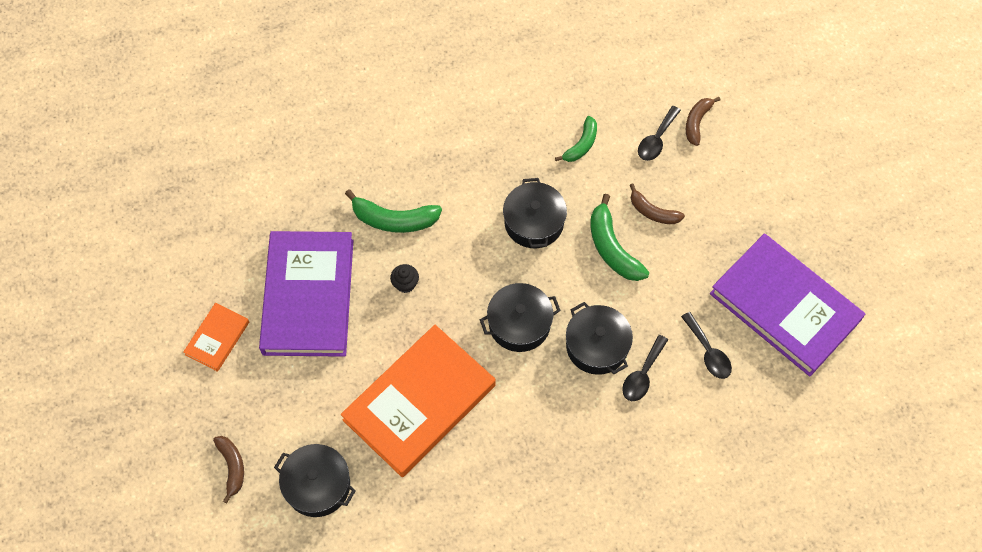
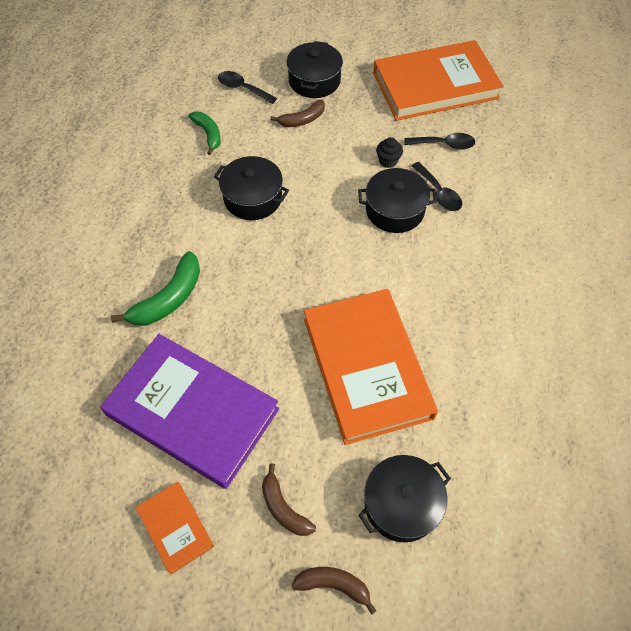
camera: 60 degrees left, 5 degrees down
(405, 284) = (240, 321): black cupcake -> black cupcake (388, 161)
(519, 324) = (339, 253): black pot -> black pot (314, 80)
(612, 248) = (315, 159): green banana -> none
(656, 139) = (242, 88): black spoon -> black spoon turned 150 degrees clockwise
(697, 122) = (248, 60): brown banana -> brown banana (283, 508)
(784, 307) = (435, 85): purple book -> orange book

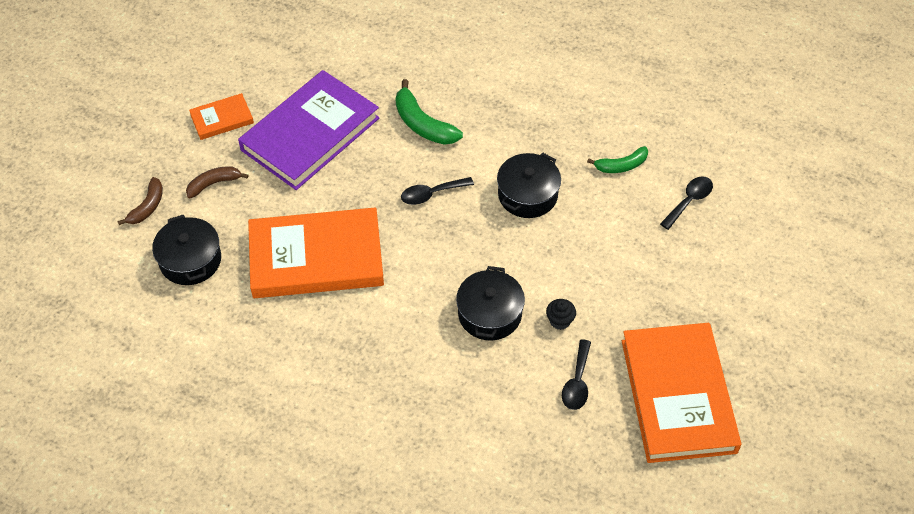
camera: 100 degrees right, 5 degrees down
(302, 120) = (633, 250): brown banana -> none
(314, 80) = (697, 270): black pot -> none
(438, 193) = (506, 360): black spoon -> black spoon (431, 194)

